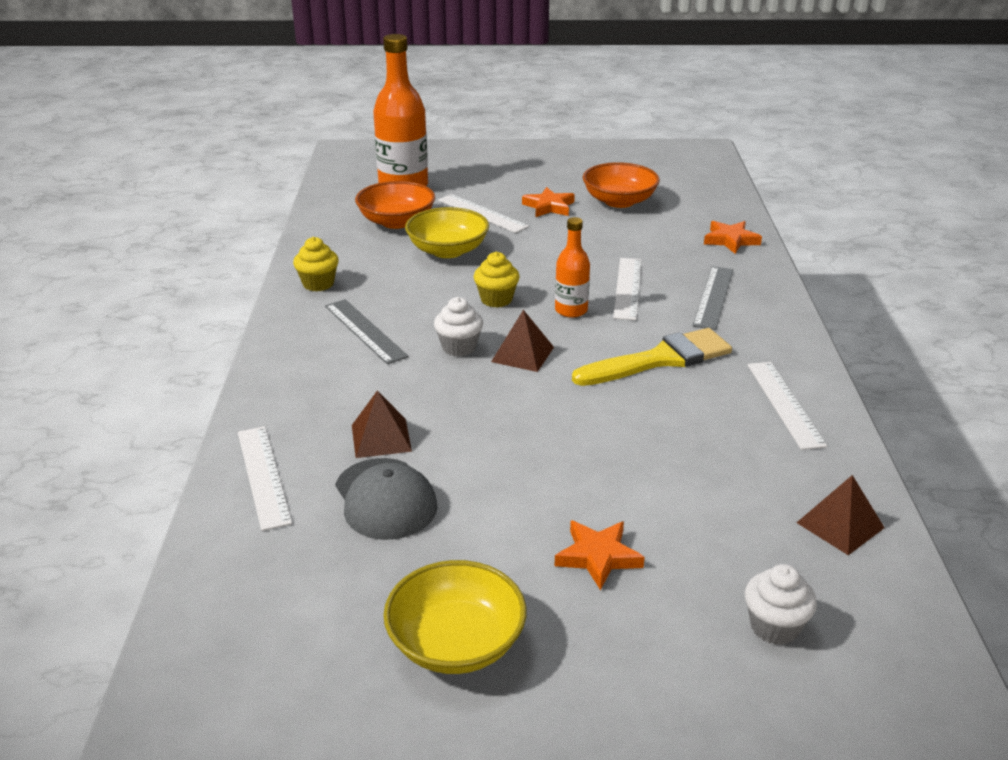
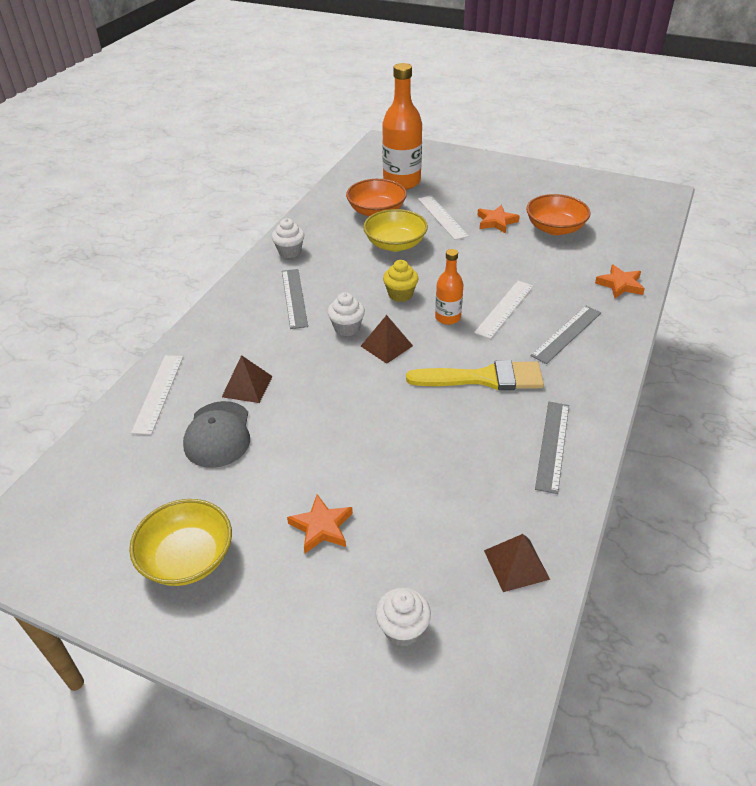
camera: 25 degrees right, 10 degrees up
(318, 284) = (290, 252): yellow cupcake -> white cupcake
(785, 404) = (552, 445): white ruler -> grey ruler

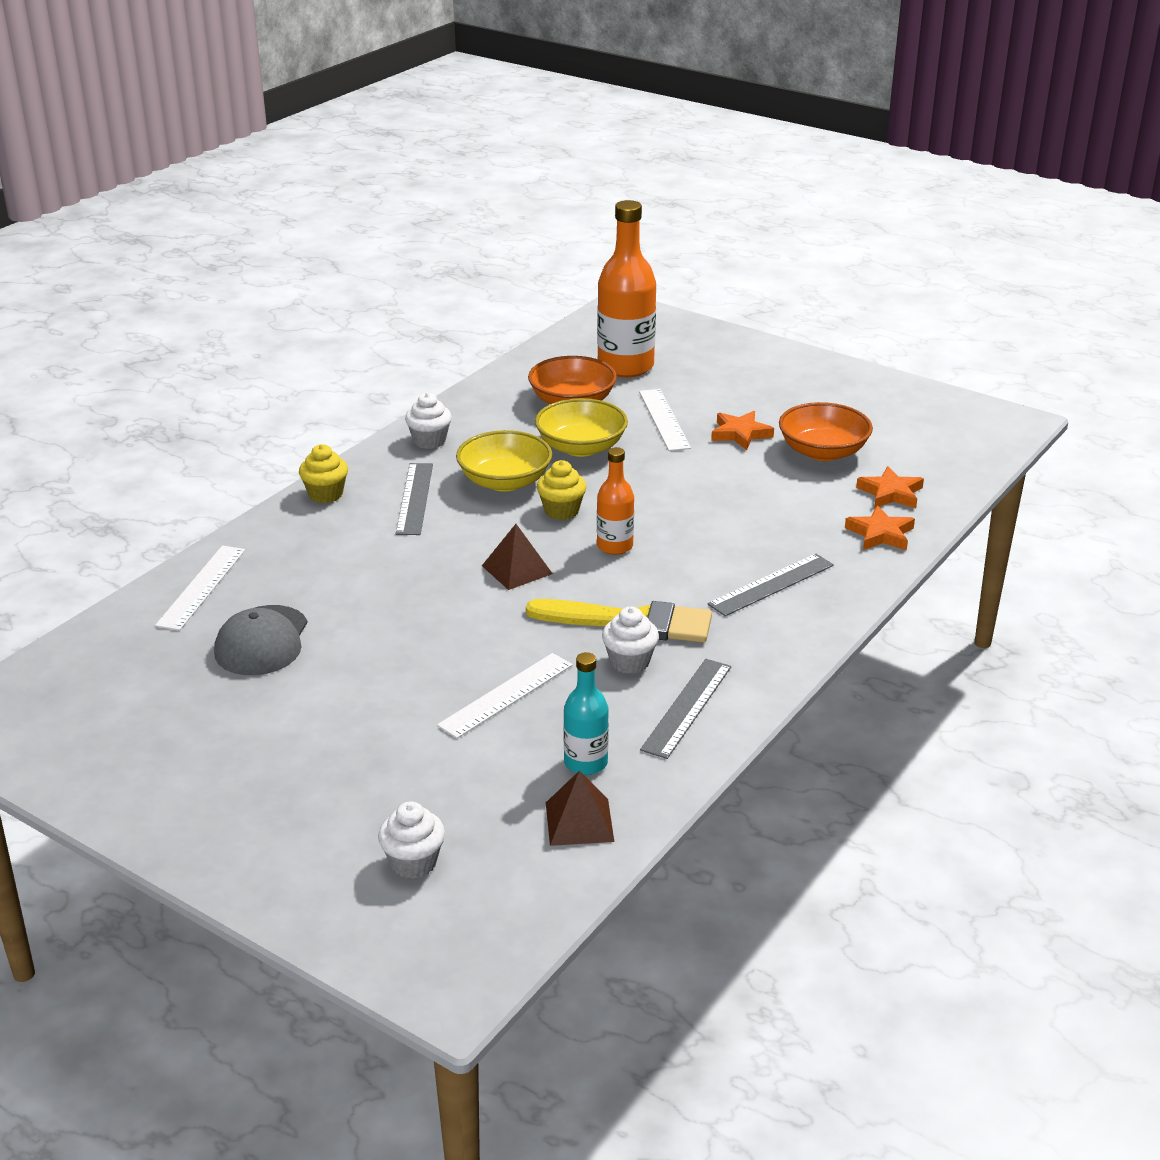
camera: 10 degrees right, 10 degrees down
(187, 558) = (185, 760): yellow bowl -> yellow bowl (505, 481)
(229, 303) = (325, 494): none -> yellow cupcake
(247, 386) = (316, 593): brown pyramid -> none
(321, 527) = (355, 752): orange star -> orange star (890, 493)
(347, 328) = (472, 542): white cupcake -> white cupcake (629, 662)
(499, 507) = (585, 763): none -> turquoise bottle
(504, 309) = (699, 544): white ruler -> white ruler (506, 695)

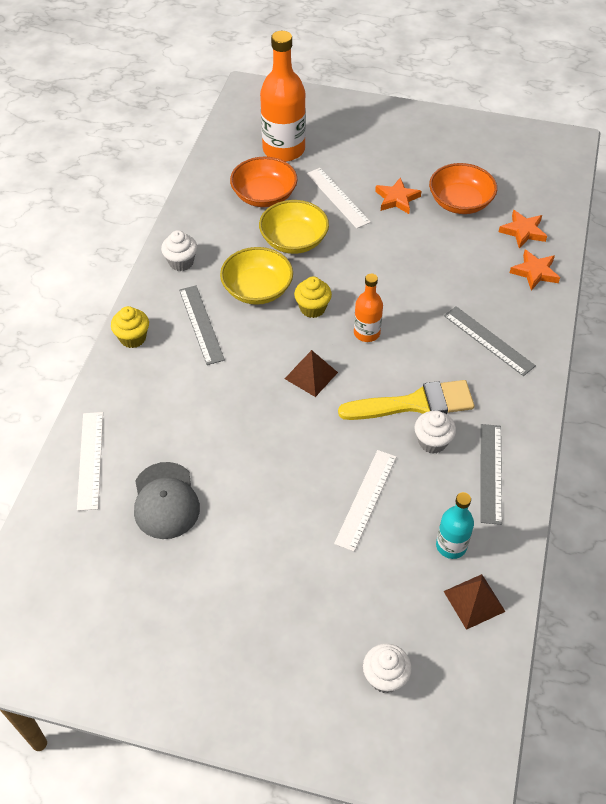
camera: 20 degrees left, 20 degrees up
(771, 585) = (488, 340): grey ruler -> grey ruler turned 75 degrees counterclockwise

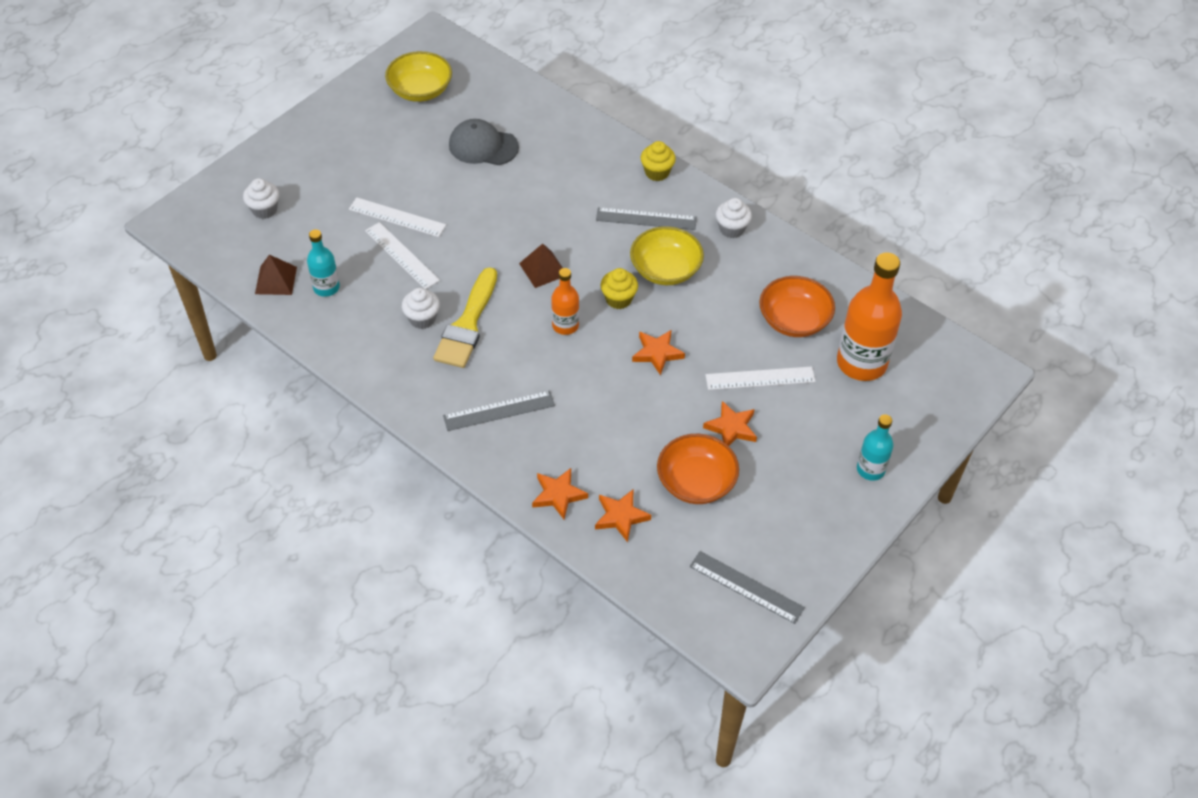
camera: 115 degrees right, 0 degrees up
(90, 460) = (548, 117): white ruler -> white ruler (397, 217)
(294, 240) = (715, 319): yellow bowl -> yellow bowl (420, 90)
(355, 263) = (657, 353): none -> orange star
(379, 122) = (870, 469): none -> turquoise bottle
(490, 473) = (367, 342): grey ruler -> grey ruler (746, 587)

